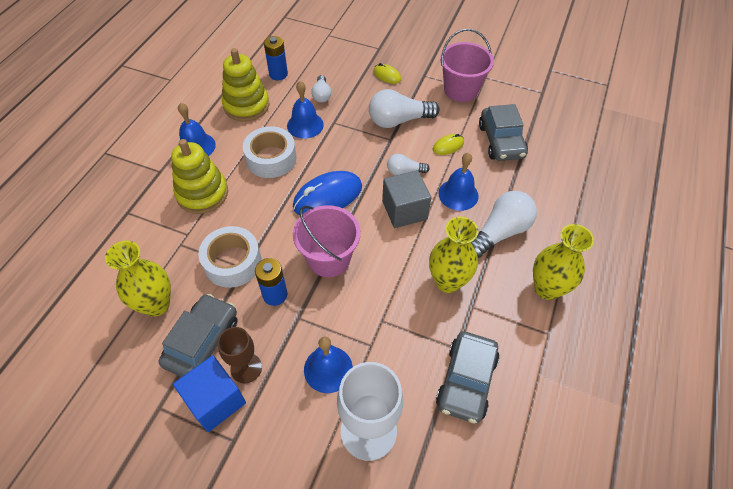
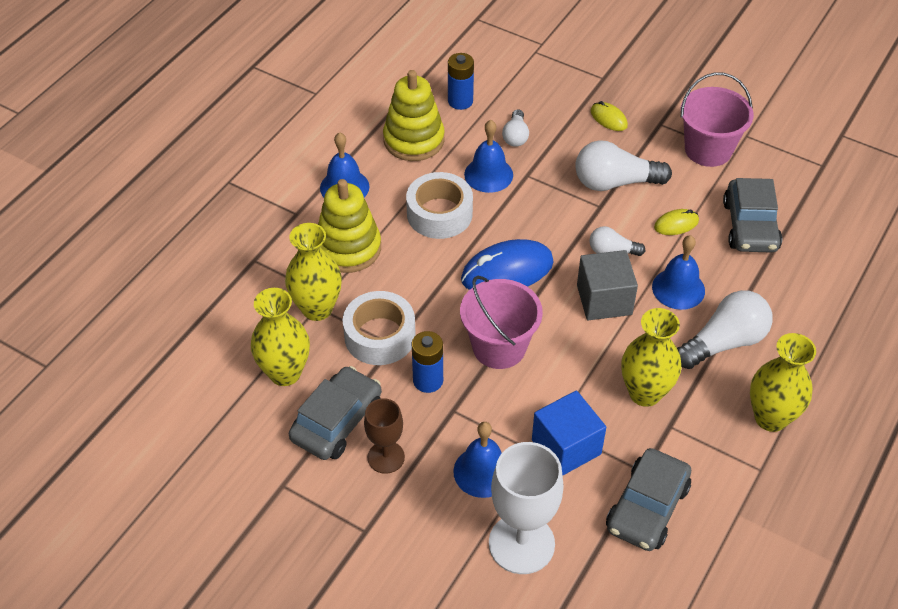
camera: 10 degrees right, 5 degrees down
(180, 246) = (317, 308): none -> yellow vase
(215, 401) = (347, 487): blue cube -> blue cube (566, 447)

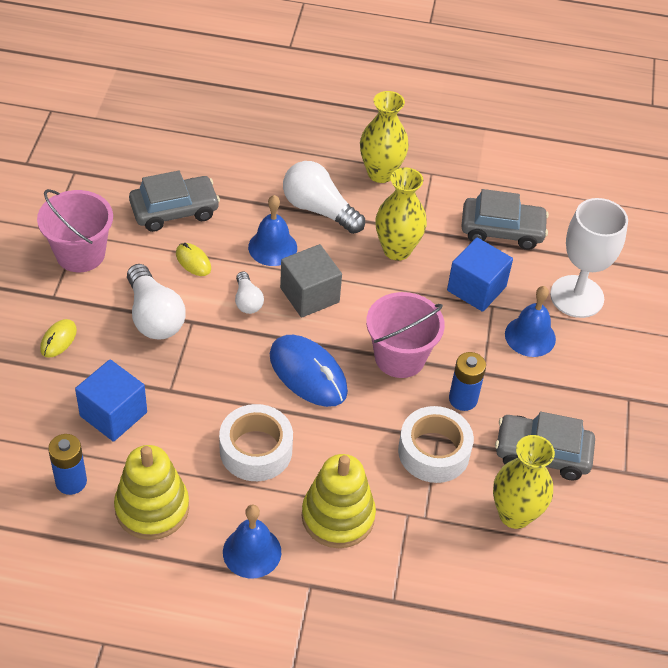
camera: 115 degrees left, 0 degrees up
(317, 308) = (428, 516): yellow vase -> none
(386, 457) = (555, 405): brown goblet -> none
(488, 174) = (181, 423): blue bell -> none
(515, 136) = (113, 414): white light bulb -> blue cube

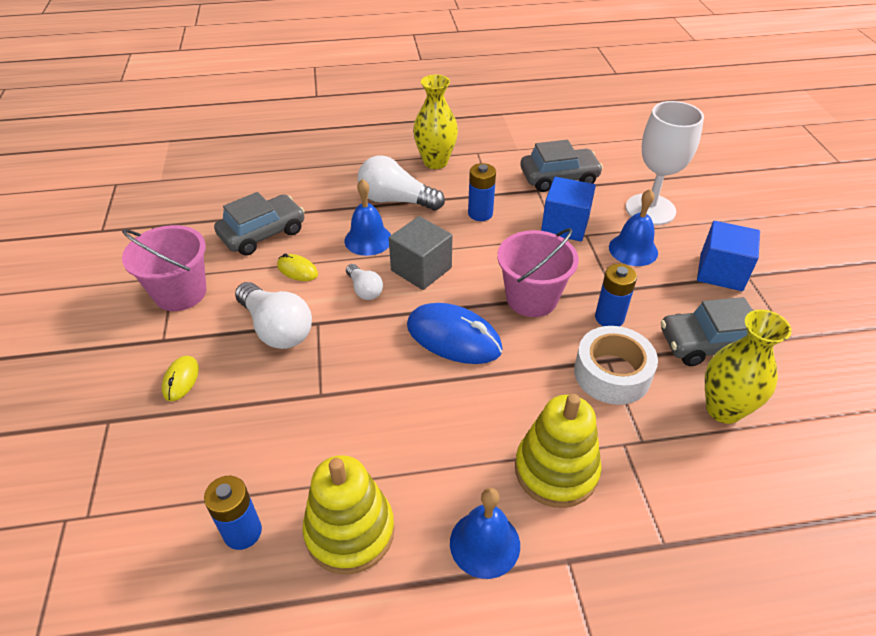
camera: 15 degrees left, 5 degrees down
(113, 414) = (267, 438): blue cube -> blue cube (721, 272)
(256, 450) = (437, 428): white tape -> none
(397, 250) = (480, 213): yellow vase -> blue battery

